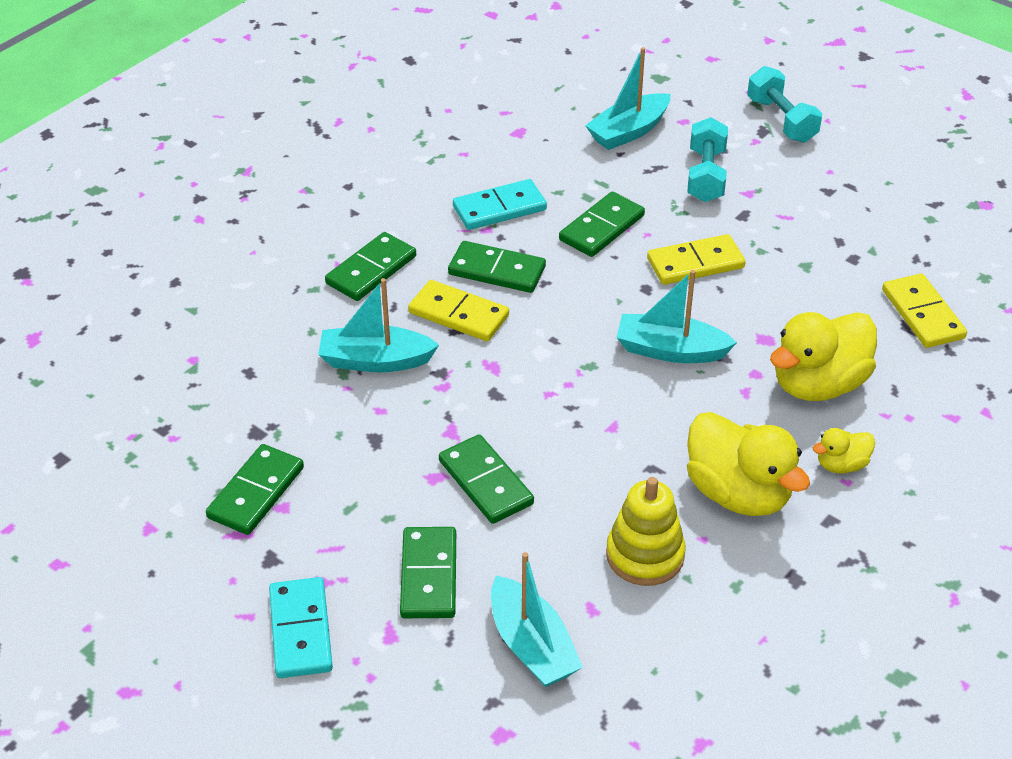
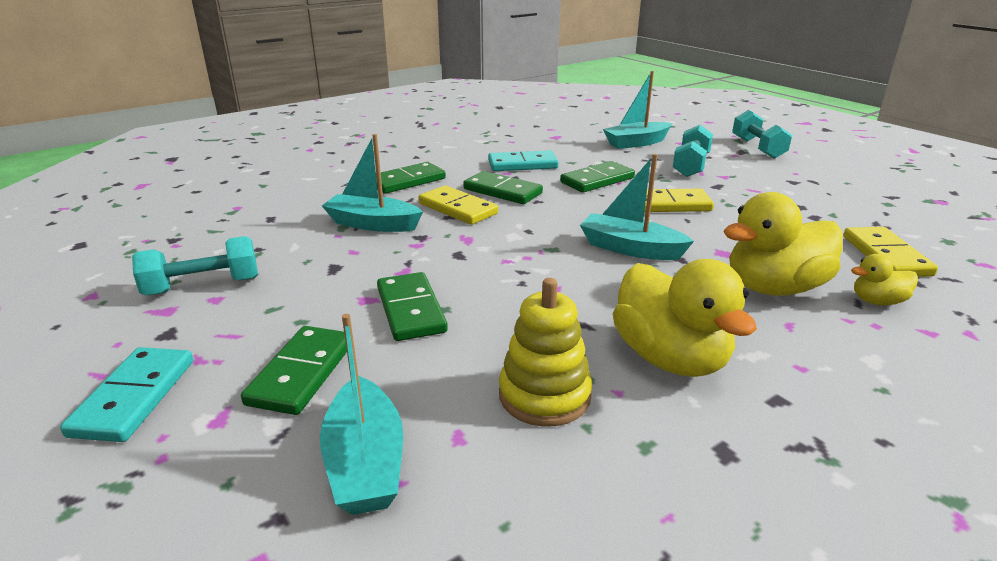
camera: 15 degrees right, 15 degrees down
(256, 493) = (203, 286): green domino -> turquoise dumbbell
(841, 465) = (795, 352): yellow duck -> yellow duck (877, 301)

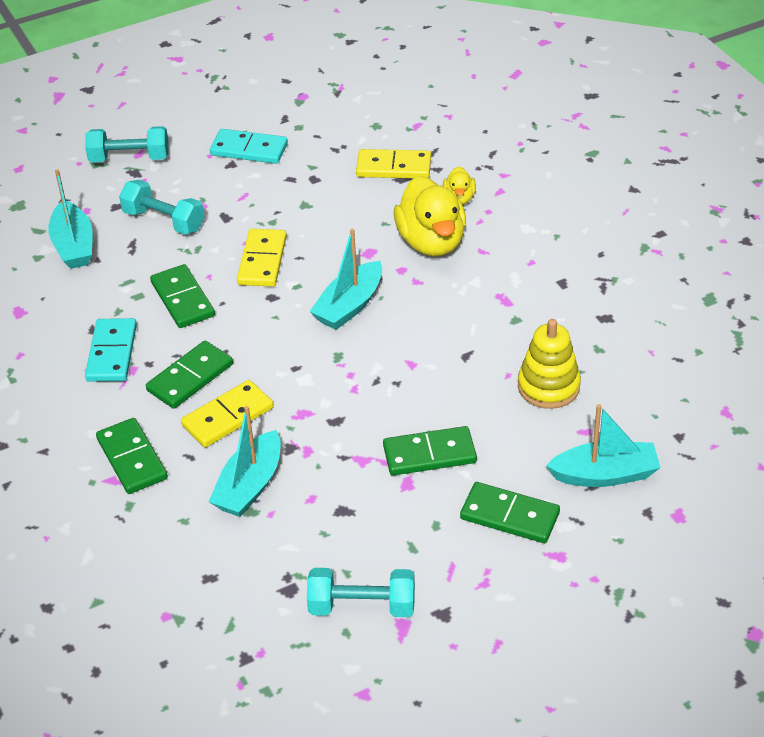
camera: 80 degrees left, 15 degrees up
(134, 397) = (529, 611): turquoise domino -> turquoise domino (249, 149)
(203, 286) = (362, 606): turquoise dumbbell -> turquoise dumbbell turned 75 degrees counterclockwise
(670, 358) = (514, 319): yellow duck -> none

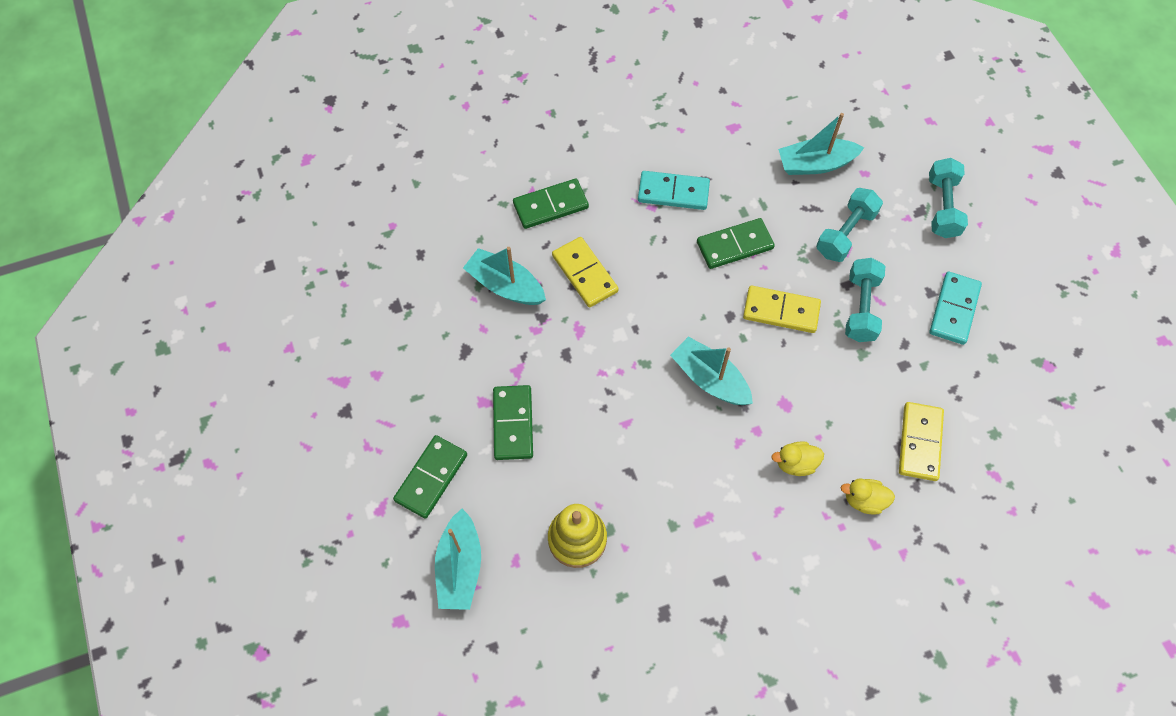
camera: 95 degrees right, 20 degrees up
(190, 377) = (635, 248): green domino -> none
(362, 606) = (367, 354): turquoise dumbbell -> turquoise dumbbell (861, 308)
(431, 242) = (795, 463): yellow duck -> yellow duck, size x0.49

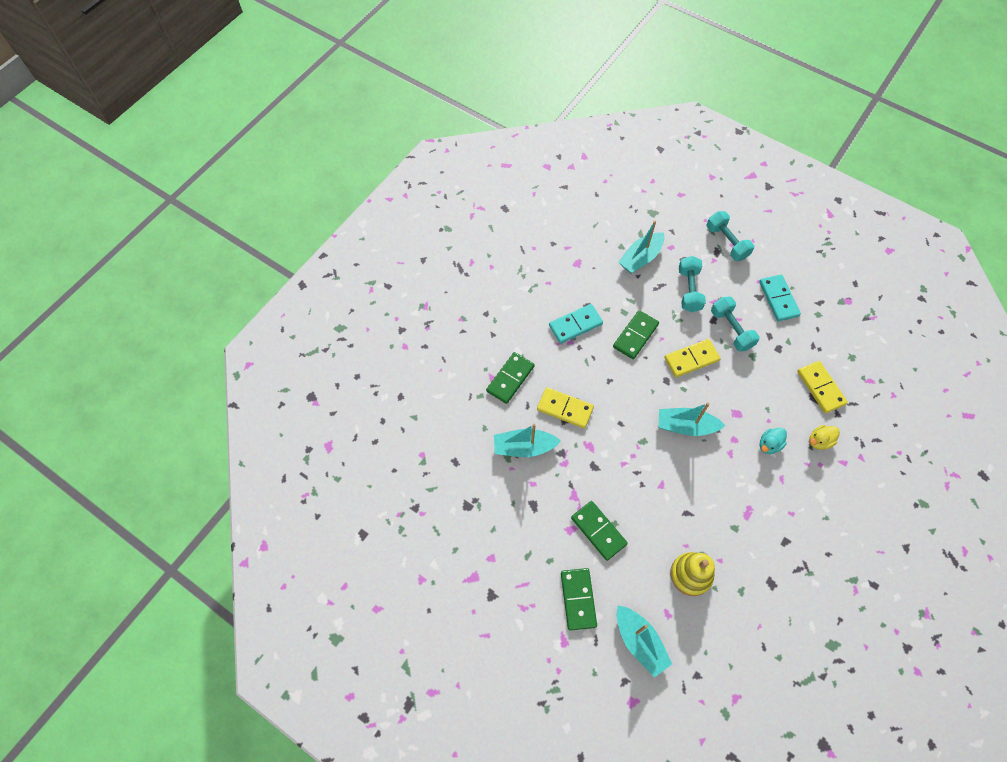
camera: 35 degrees left, 0 degrees up
(795, 463) = (769, 445): yellow duck -> turquoise duck

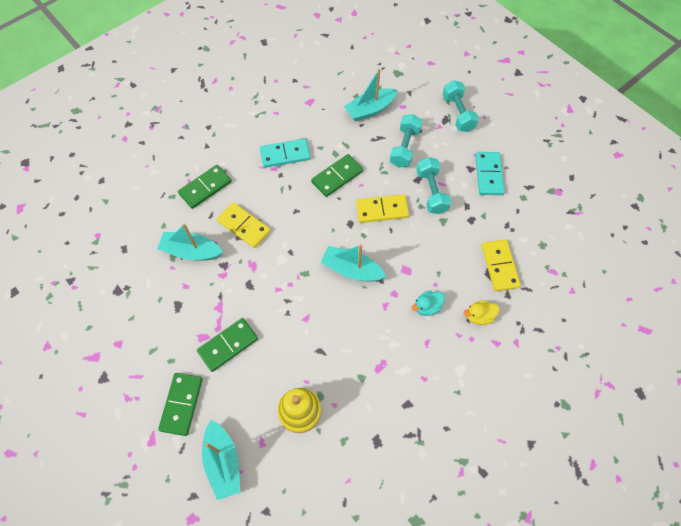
camera: 15 degrees right, 0 degrees up
(598, 531) = (228, 345): green domino -> green domino turned 75 degrees clockwise

